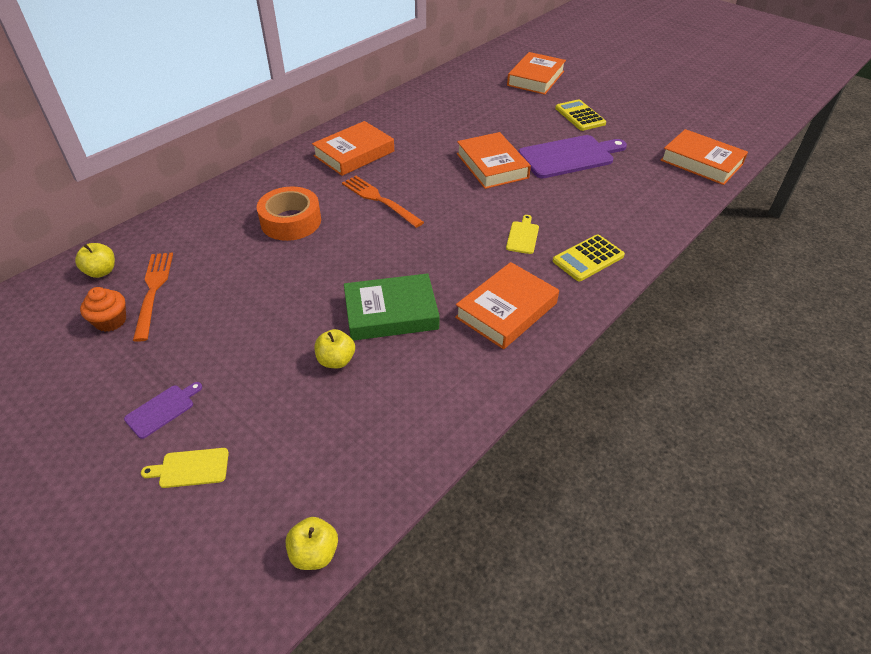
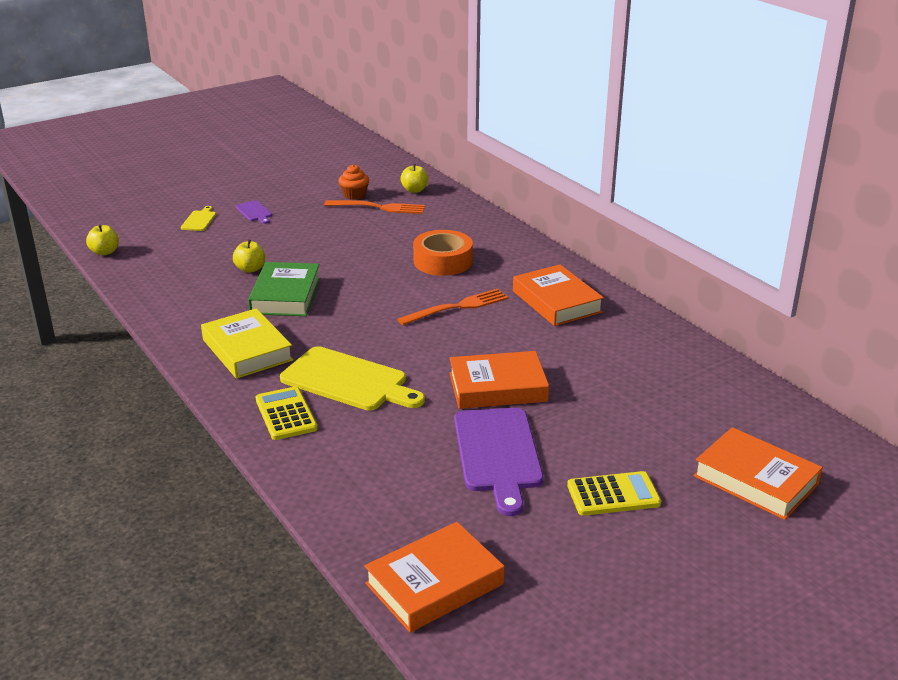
camera: 105 degrees right, 15 degrees down
(506, 310) = (247, 350): orange book -> yellow book
(522, 236) = (348, 381): yellow cutting board -> yellow cutting board, size x2.17

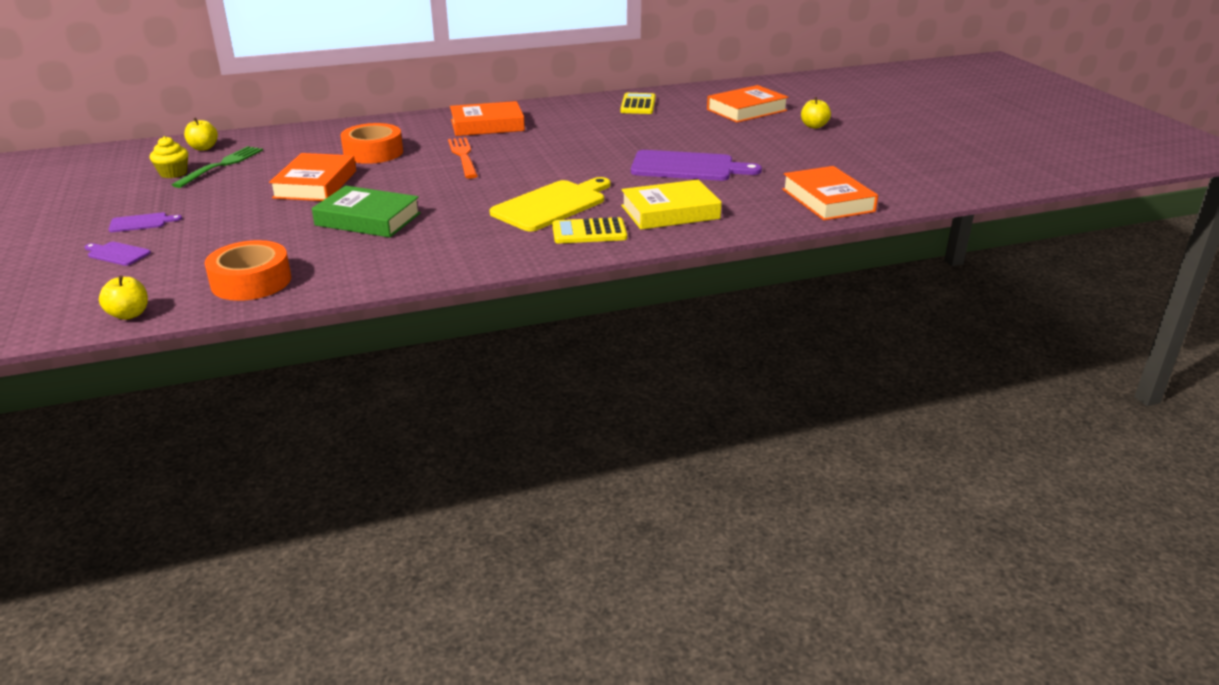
camera: 75 degrees left, 0 degrees up
(159, 279) = (251, 281): none -> orange tape
(199, 220) = (117, 254): yellow cutting board -> purple cutting board
(247, 350) = (462, 242): yellow book -> yellow book (670, 212)
(250, 269) = (287, 232): yellow apple -> yellow apple (814, 126)
(354, 195) = (173, 173): orange cupcake -> yellow cupcake
(379, 207) = (221, 165): orange fork -> green fork
(497, 387) = (599, 157): orange book -> orange book (315, 184)
(613, 495) = (748, 143): yellow calculator -> yellow calculator (638, 105)

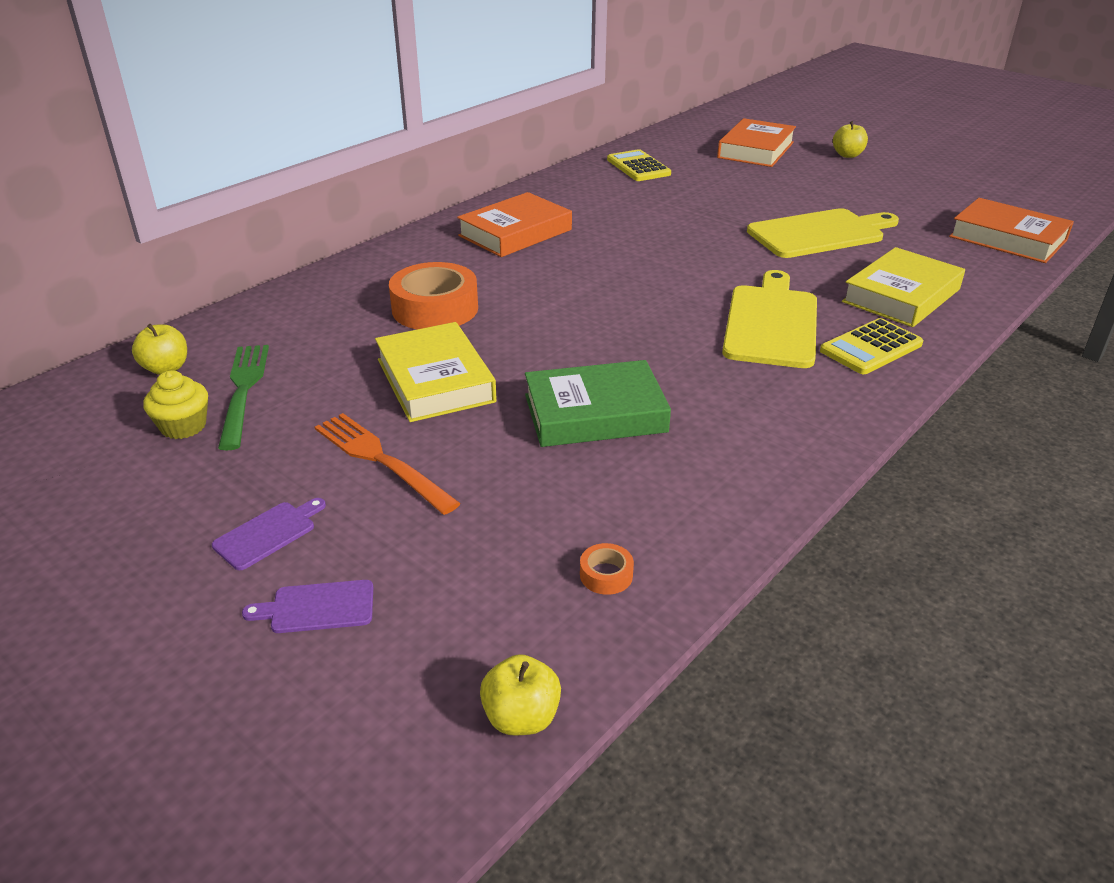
camera: 30 degrees left, 5 degrees up
(251, 281) = (606, 575): orange tape -> orange tape, size x0.42
(315, 184) = (435, 380): orange book -> yellow book
(463, 156) = (558, 283): orange fork -> orange fork (380, 460)
(687, 167) = (819, 233): purple cutting board -> yellow cutting board

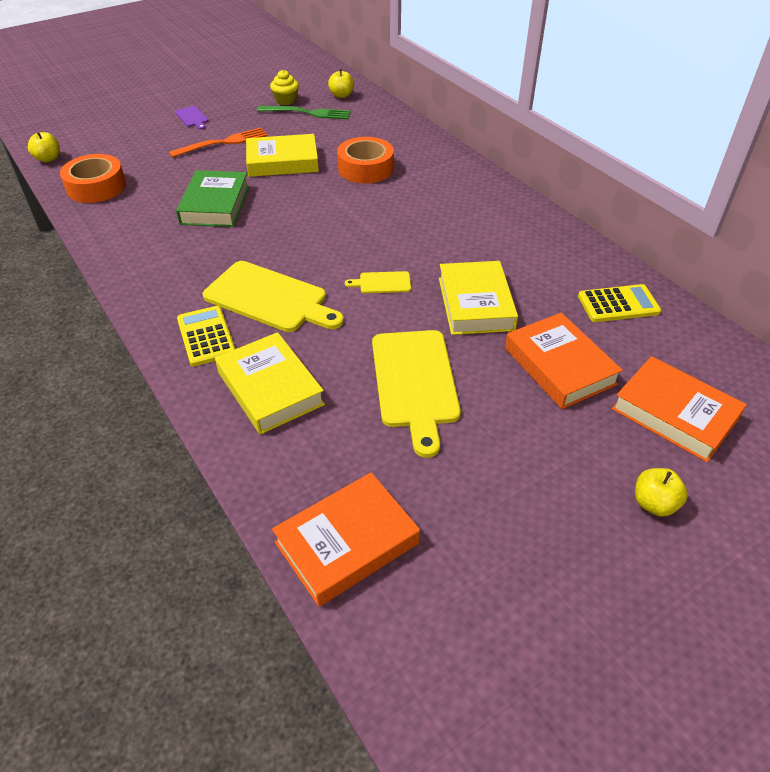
camera: 105 degrees right, 10 degrees up
(318, 607) = (140, 126): purple cutting board -> none
(515, 233) = (473, 211): orange book -> orange book (559, 366)
(606, 575) = (96, 187): orange tape -> orange tape, size x2.38
(685, 219) = (475, 303): none -> yellow book
(689, 265) = (382, 283): none -> yellow cutting board

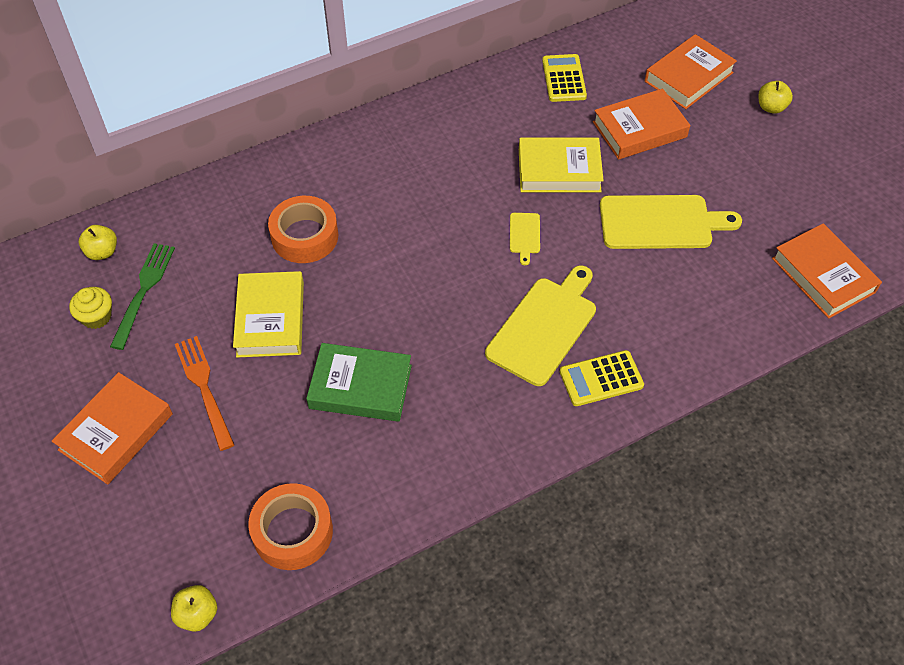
camera: 85 degrees left, 10 degrees up
(192, 117) = (116, 432): purple cutting board -> orange book
(270, 388) = (670, 324): yellow book -> none

